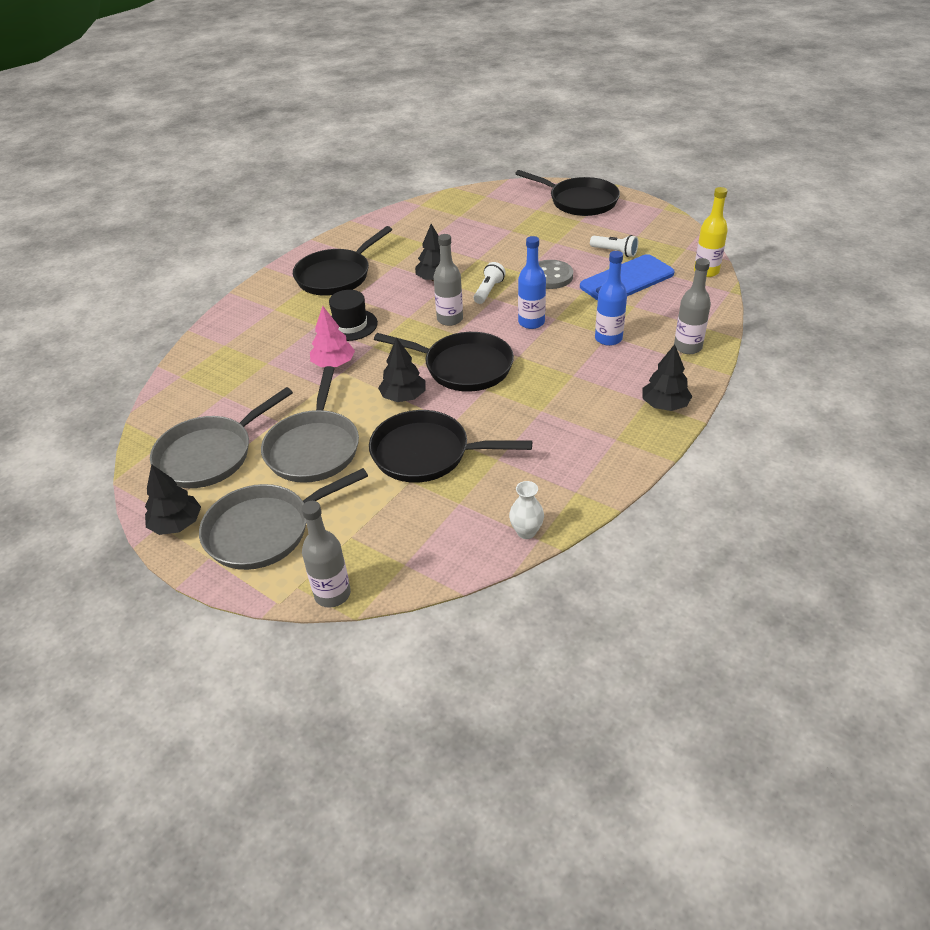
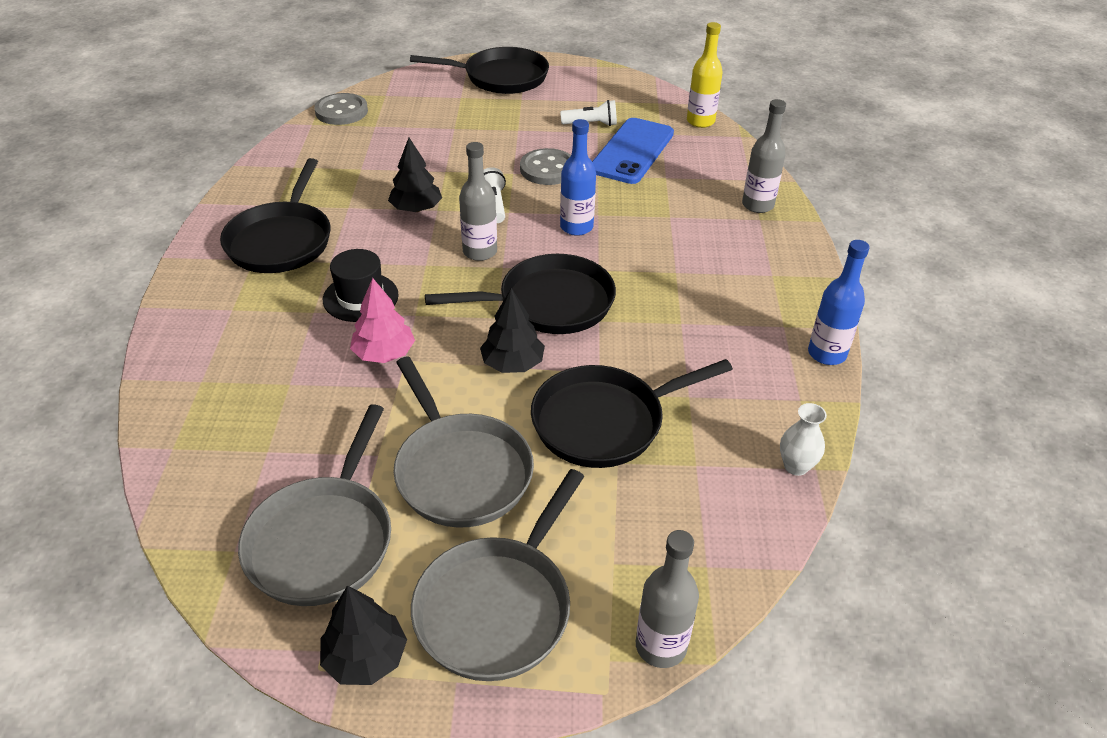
camera: 35 degrees left, 0 degrees up
(446, 200) = (341, 111): none -> grey button
(608, 338) = (673, 220): blue bottle -> blue bottle (826, 354)
(664, 405) = (794, 273): black tree -> none

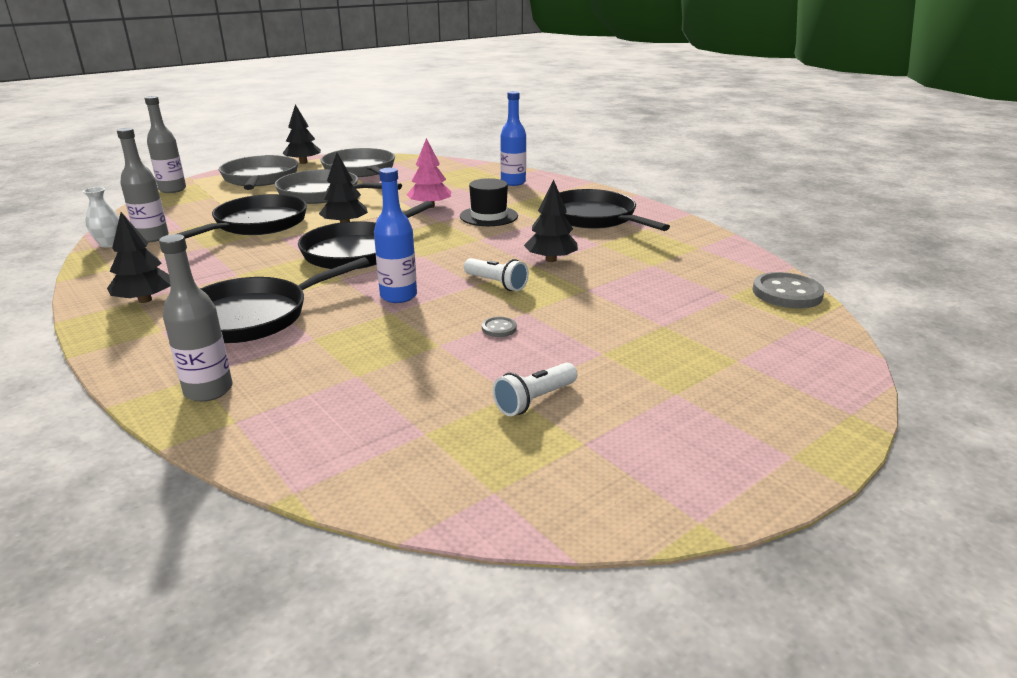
camera: 140 degrees right, 15 degrees down
(480, 252) = (453, 256): grey bottle -> grey bottle (152, 237)
(500, 77) = (764, 411): black pan -> black pan (253, 316)
(548, 169) = (499, 328): grey button -> grey button, size x0.48
(632, 151) = (434, 388): blue phone -> none
(700, 121) = (385, 487): yellow bottle -> none
(776, 322) = (145, 300): none -> black tree
(826, 354) = (89, 297): blue bottle -> blue bottle (513, 182)

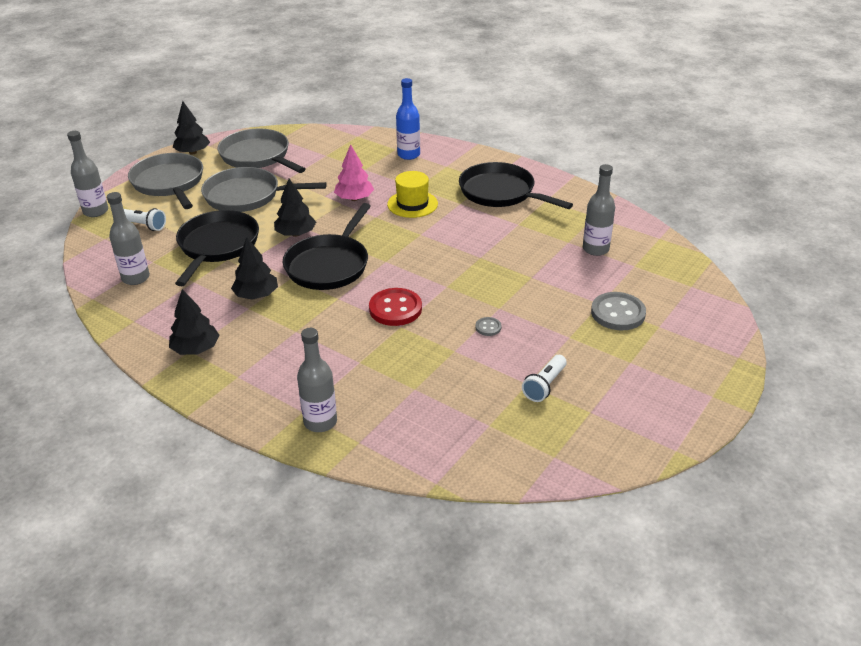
camera: 15 degrees left, 10 degrees up
(109, 244) = (103, 292): white vase -> none
(253, 316) = (298, 349): black pan -> none
(398, 296) = (395, 309): blue bottle -> red button
(488, 216) = (412, 204): black hat -> yellow hat
(496, 284) = (462, 282): white flashlight -> white flashlight (144, 225)
(550, 260) = (489, 249): black tree -> black tree (256, 295)
(684, 275) = (595, 249): none -> grey bottle
(787, 293) = (672, 256): grey button -> grey button (618, 313)

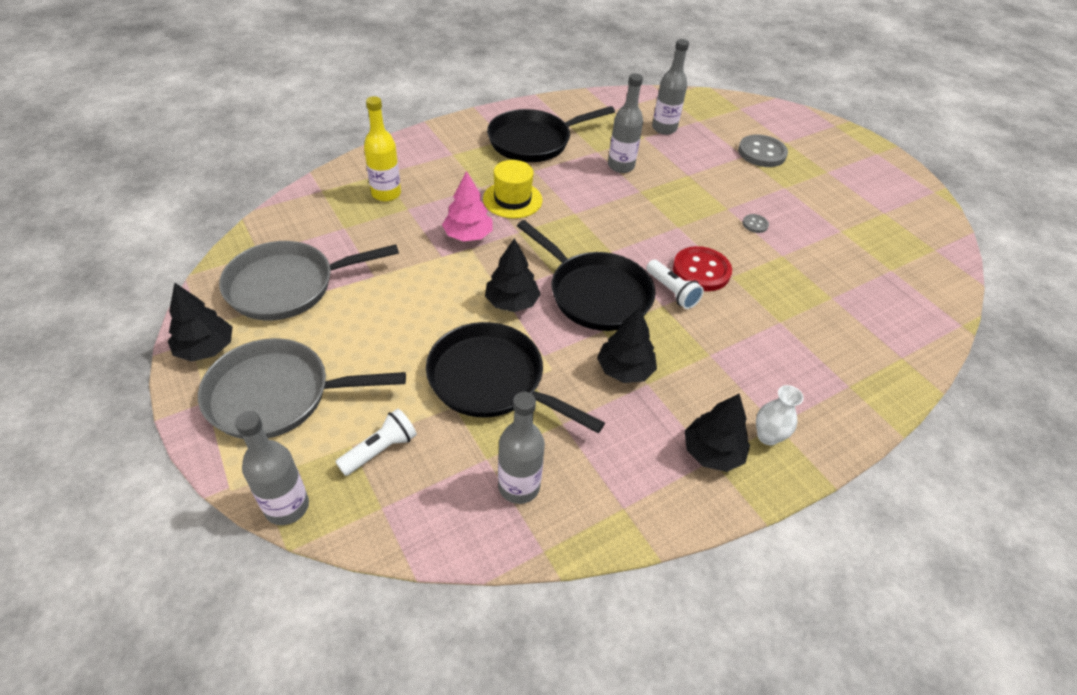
camera: 70 degrees left, 10 degrees up
(223, 373) = (767, 436): none -> white vase
(247, 196) = (386, 322): grey pan -> none
(320, 422) = (868, 377): grey bottle -> grey bottle (621, 166)
(374, 157) = (386, 194): none -> yellow bottle
(408, 155) = (405, 169): blue bottle -> none
(544, 385) = (846, 223): white flashlight -> white flashlight (672, 291)

